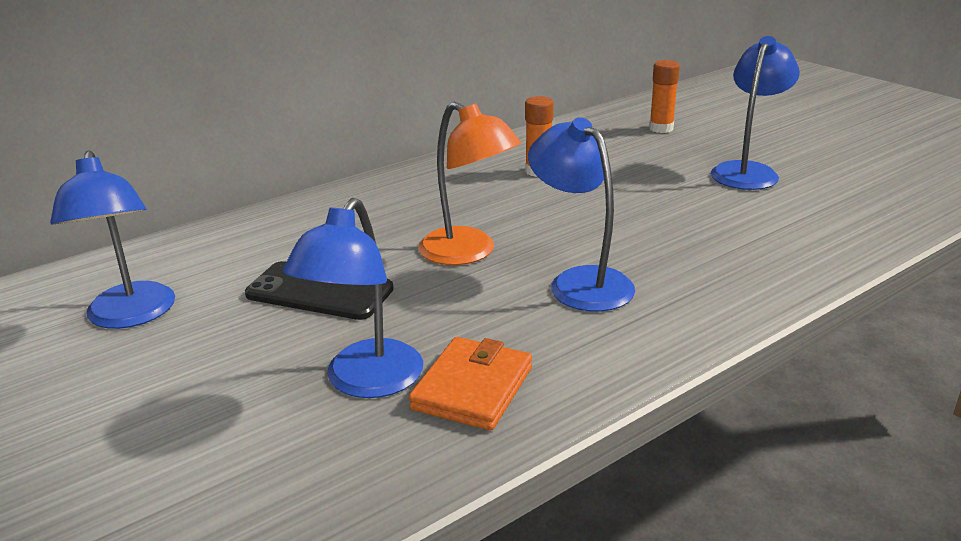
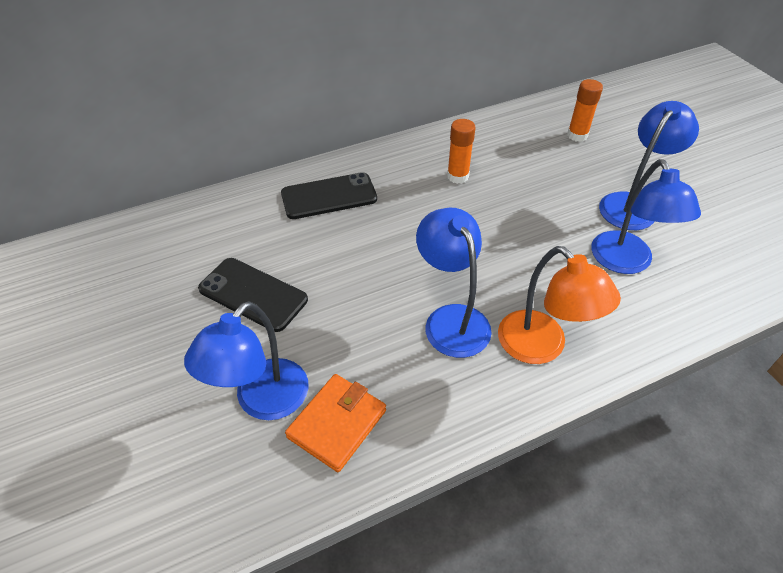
camera: 10 degrees right, 20 degrees up
(131, 316) = (115, 296): blue lamp -> blue lamp (626, 262)
(388, 202) = (329, 196): none -> black phone
(468, 253) = (375, 269): orange lamp -> orange lamp (541, 347)

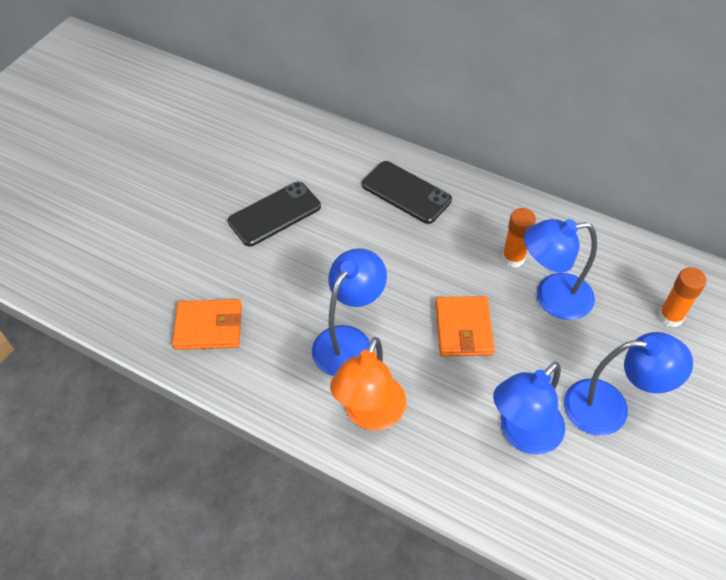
camera: 55 degrees right, 5 degrees up
(253, 294) = (274, 214): black phone -> black phone turned 60 degrees clockwise
(262, 401) = (196, 277): blue lamp -> blue lamp (552, 298)
(500, 240) = (463, 329): none -> orange wallet

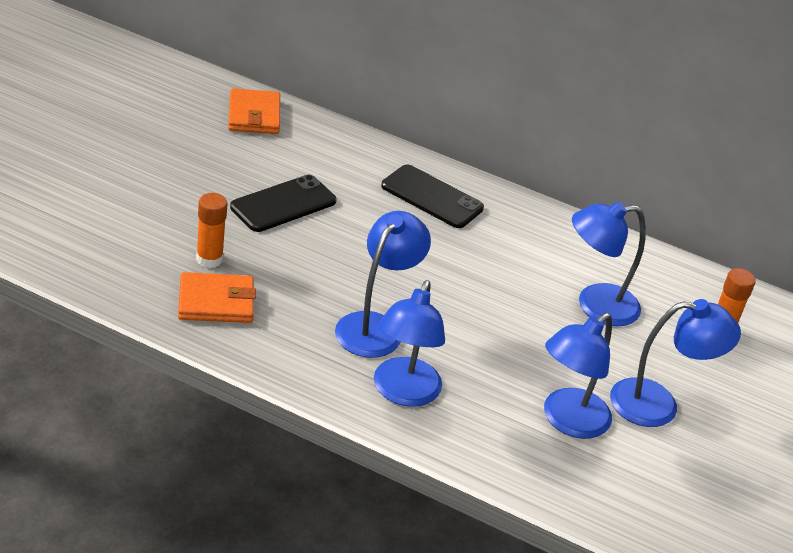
camera: 10 degrees left, 15 degrees down
(370, 414) = (403, 393): orange lamp -> blue lamp
(463, 329) = (501, 325): orange wallet -> orange wallet (254, 115)
(513, 258) = (552, 267): orange glue stick -> orange glue stick (209, 259)

